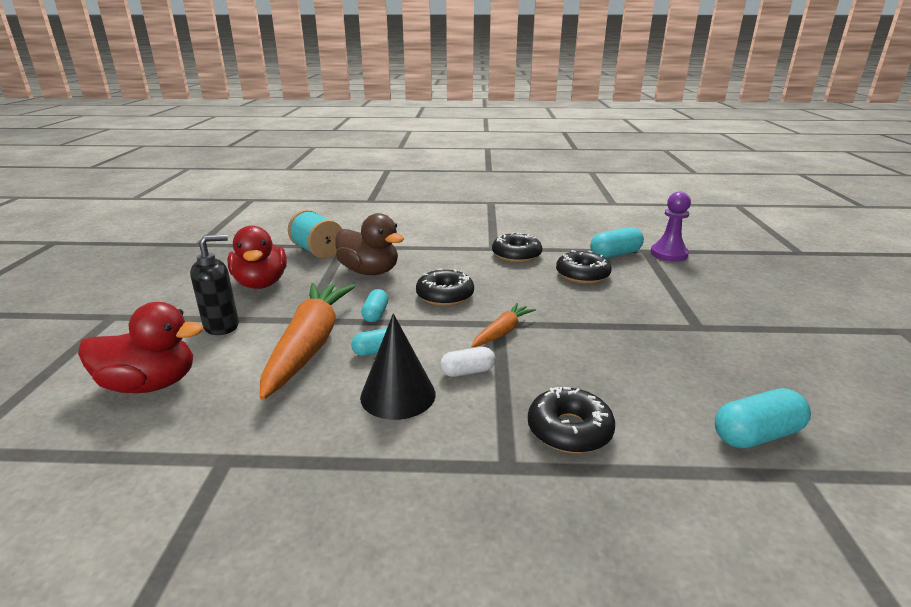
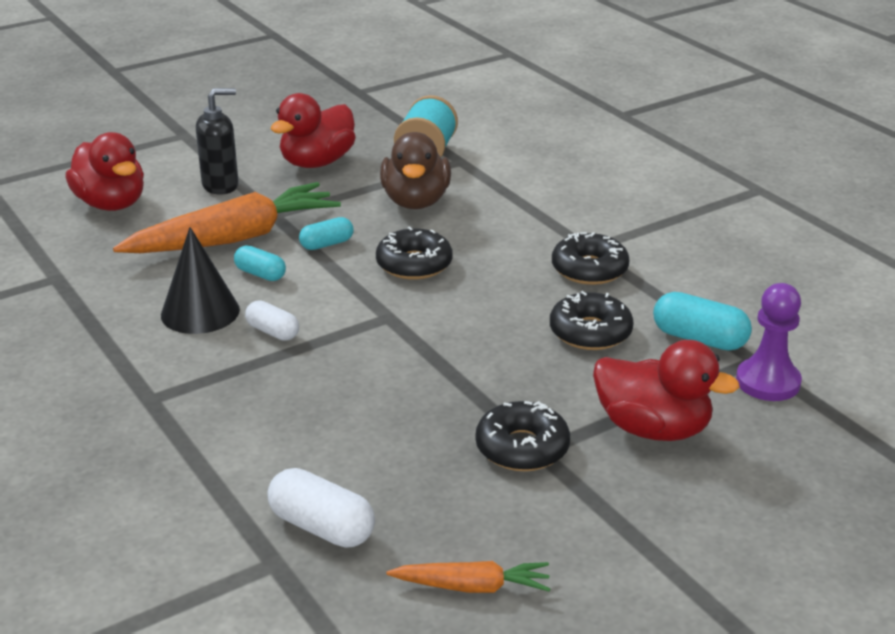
camera: 55 degrees right, 5 degrees up
(222, 326) = (221, 186): black soap dispenser -> black soap dispenser turned 45 degrees counterclockwise
(502, 332) = (371, 325): orange carrot -> orange carrot (472, 586)
(569, 430) = (228, 415): black donut -> black donut (522, 448)
(695, 291) = (653, 429): none -> red duck
(756, 435) = (322, 527): turquoise capsule -> white capsule

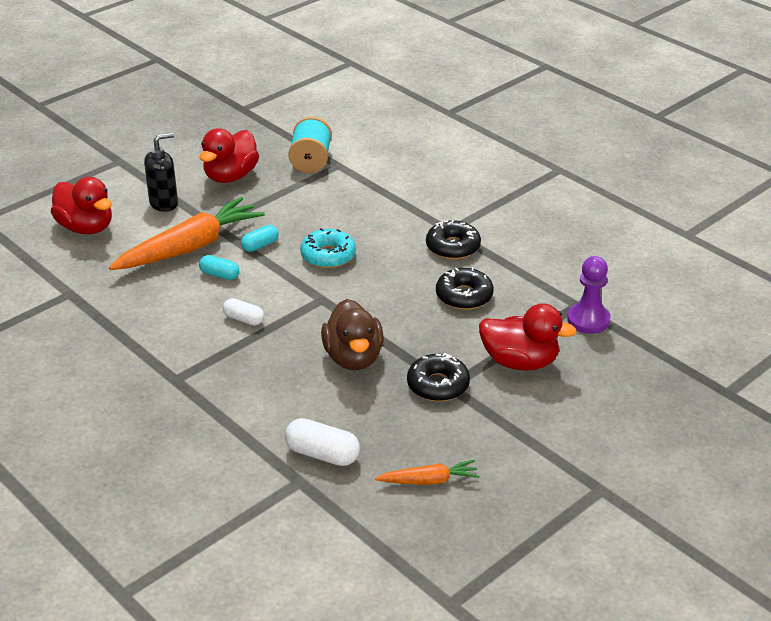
camera: 10 degrees left, 5 degrees up
(200, 312) = (186, 309): black cone -> none
(414, 264) = (328, 256): black donut -> turquoise donut
(416, 202) = (314, 203): brown duck -> brown duck (353, 358)
(699, 339) = (538, 293): turquoise capsule -> none

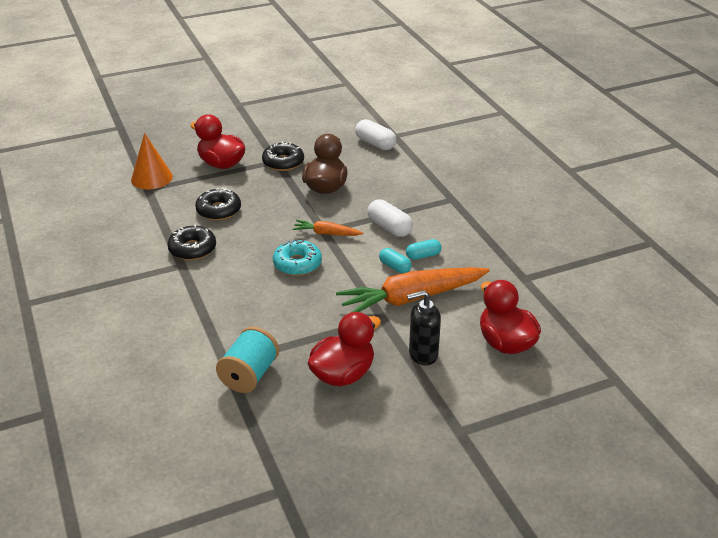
camera: 160 degrees left, 0 degrees up
(244, 319) = (389, 228): white capsule -> white capsule, size x1.55
(260, 245) = (349, 286): turquoise capsule -> turquoise capsule (423, 256)
(429, 480) = (324, 123): orange carrot -> orange carrot (327, 233)
(588, 320) = (152, 178): purple pawn -> orange cone

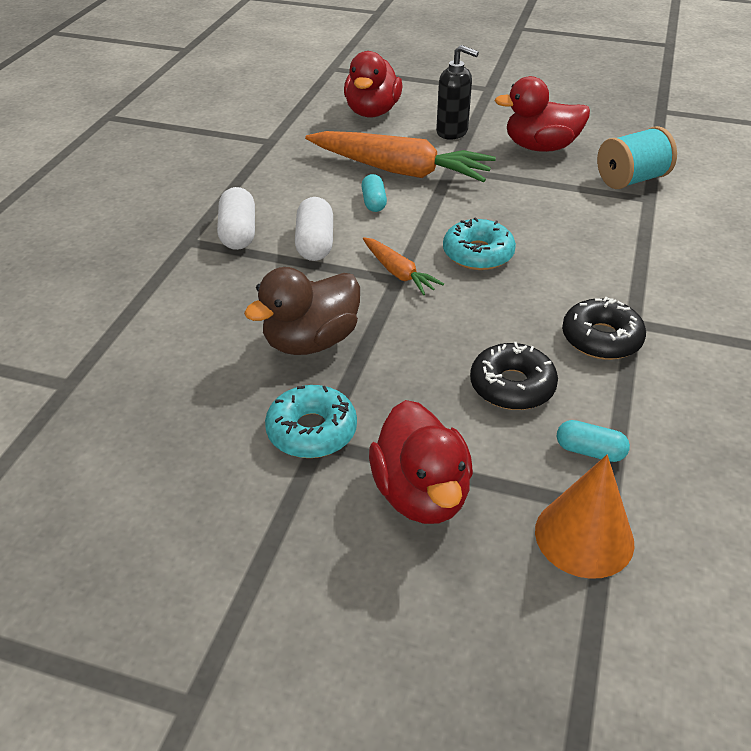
camera: 140 degrees left, 5 degrees up
(283, 162) = (312, 431): black donut -> turquoise donut
(375, 144) = (122, 384): white capsule -> white capsule (238, 233)
(423, 256) = (328, 199): turquoise capsule -> turquoise capsule (590, 451)

